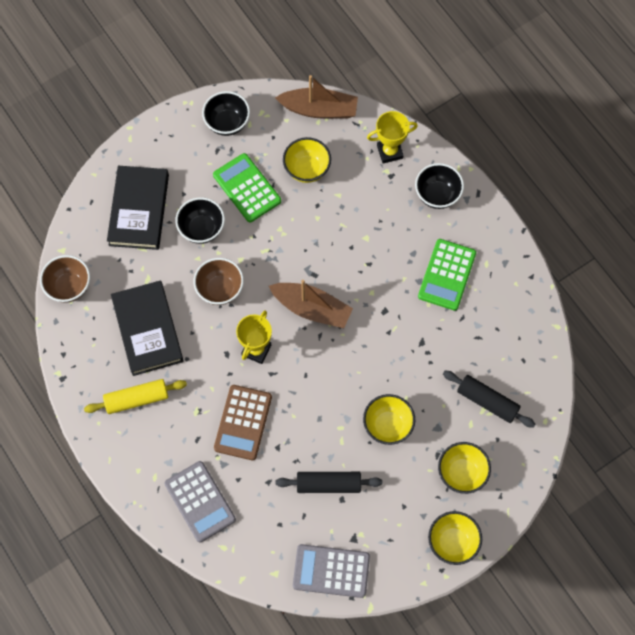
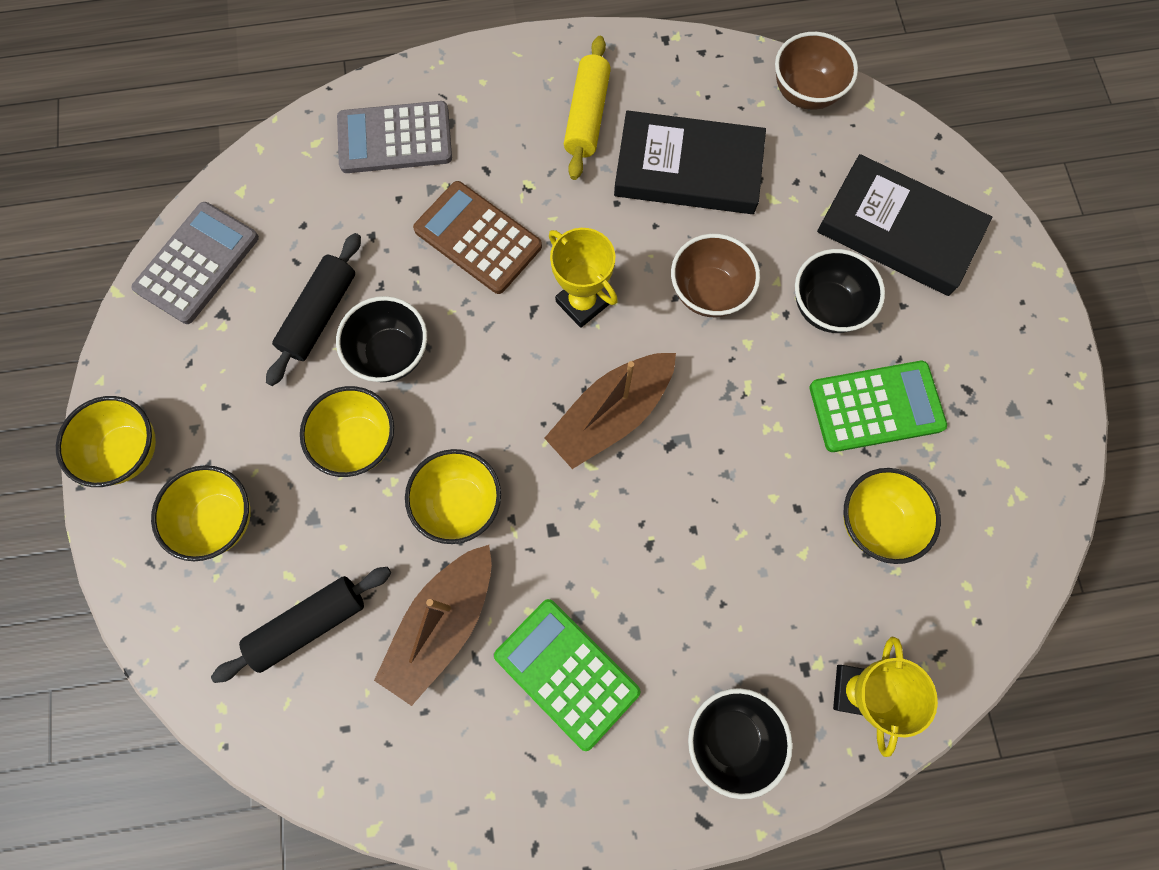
camera: 115 degrees right, 5 degrees up
(227, 123) = (1017, 427): black bowl -> black bowl (391, 354)
(319, 109) = (993, 600): brown boat -> brown boat (442, 625)
(394, 360) = (459, 504): none -> yellow bowl

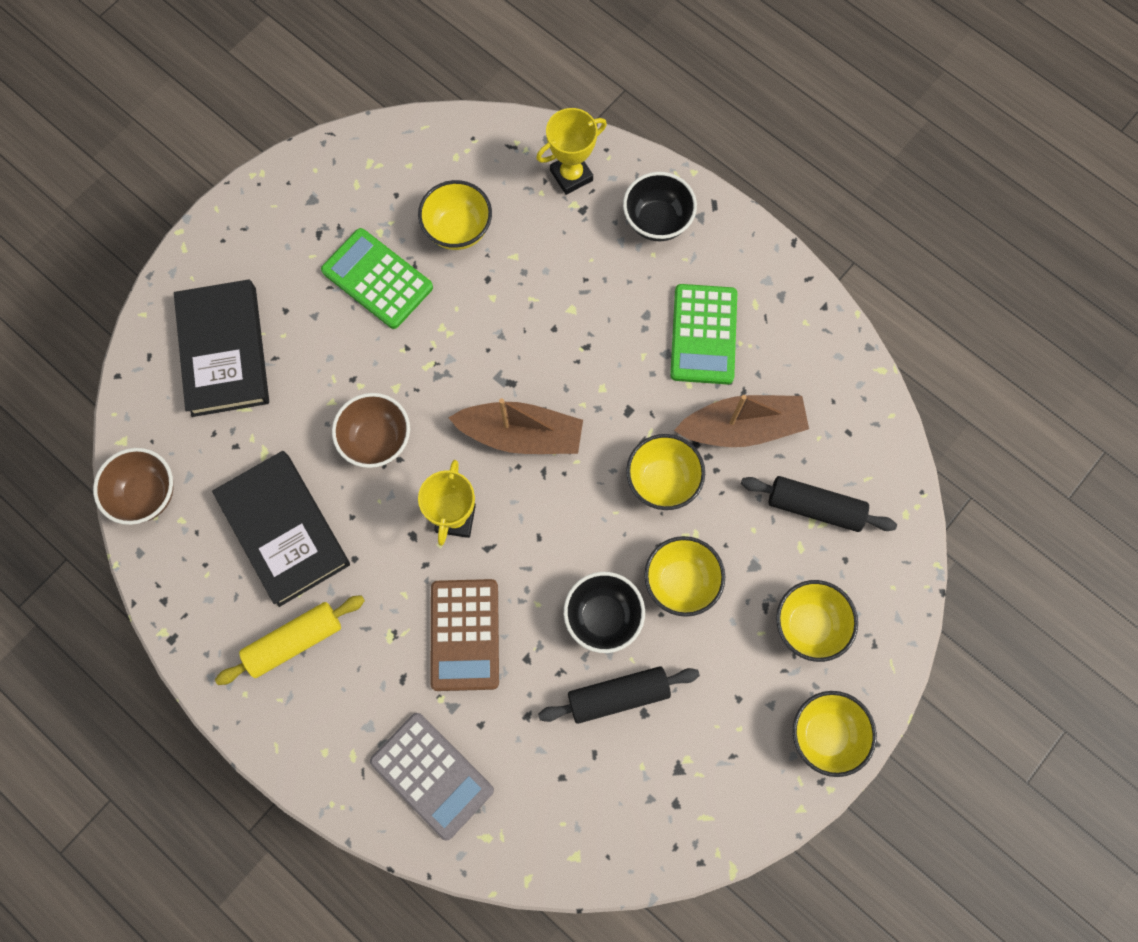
camera: 130 degrees left, 0 degrees up
(197, 263) = (658, 829): grey calculator -> none
(826, 307) = (326, 357): black bowl -> none

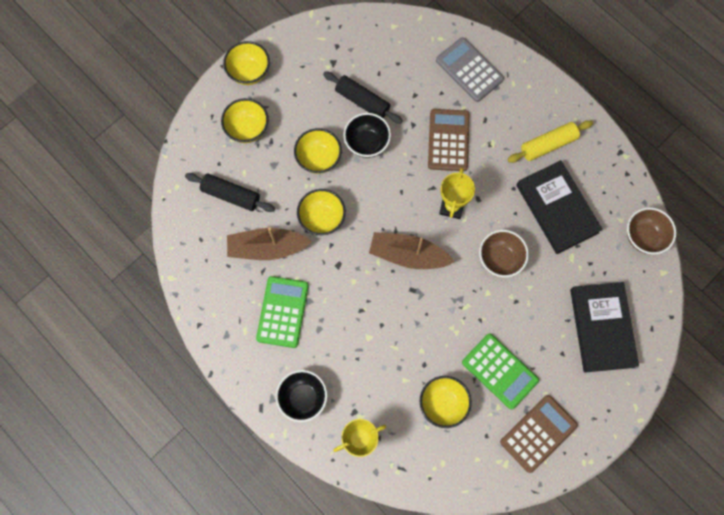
camera: 175 degrees left, 0 degrees up
(324, 203) = (538, 433): none -> brown calculator
(618, 695) = (362, 101): black rolling pin -> black rolling pin turned 45 degrees clockwise

